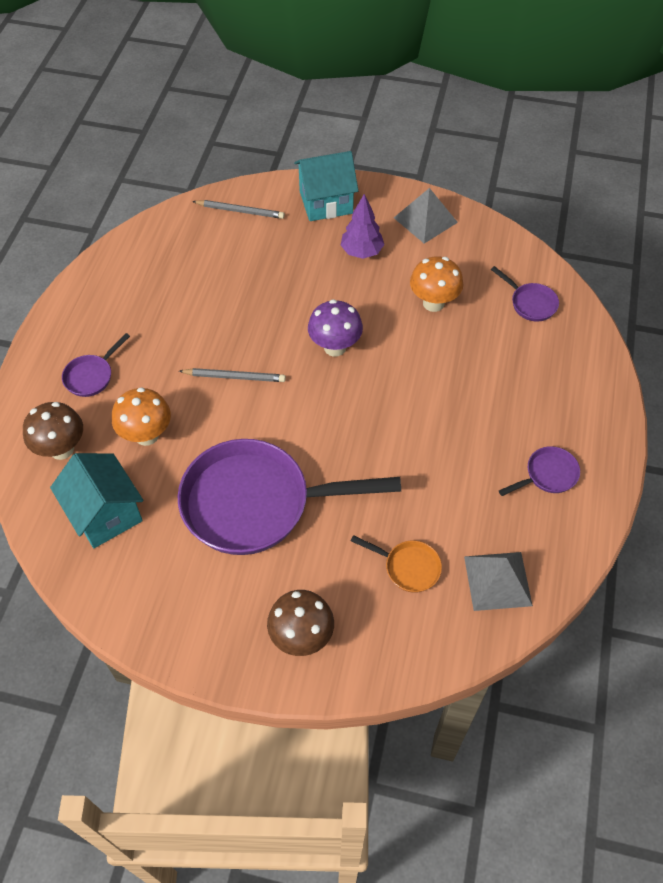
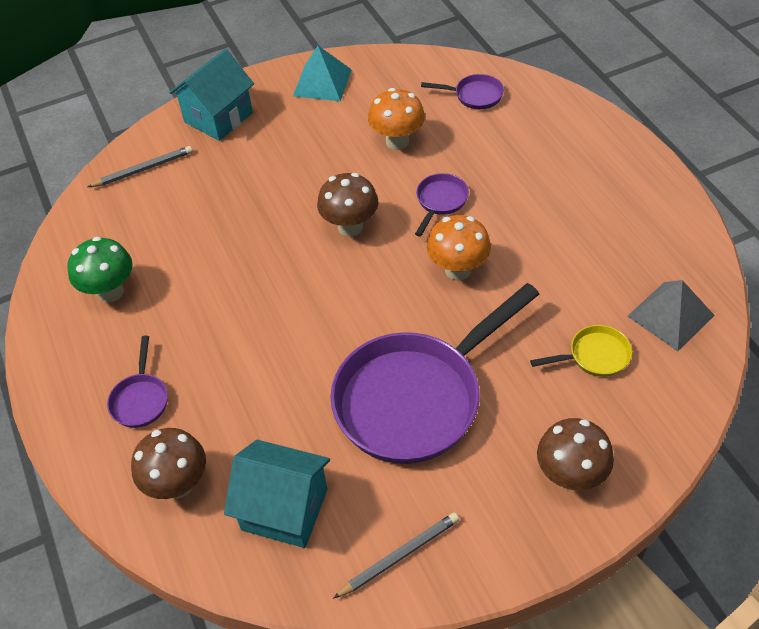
camera: 35 degrees left, 5 degrees down
(140, 288) = (110, 292): none -> green mushroom
(147, 435) = (252, 413): orange mushroom -> orange mushroom (458, 270)
(234, 377) = (284, 308): grey pencil -> grey pencil (399, 556)
(335, 347) = (350, 227): purple mushroom -> brown mushroom
(361, 252) = (293, 138): purple tree -> none
(408, 567) = (594, 356): orange pan -> yellow pan
(425, 220) = (322, 82): grey pyramid -> turquoise pyramid
(547, 475) = (622, 212): purple pan -> purple pan (440, 201)

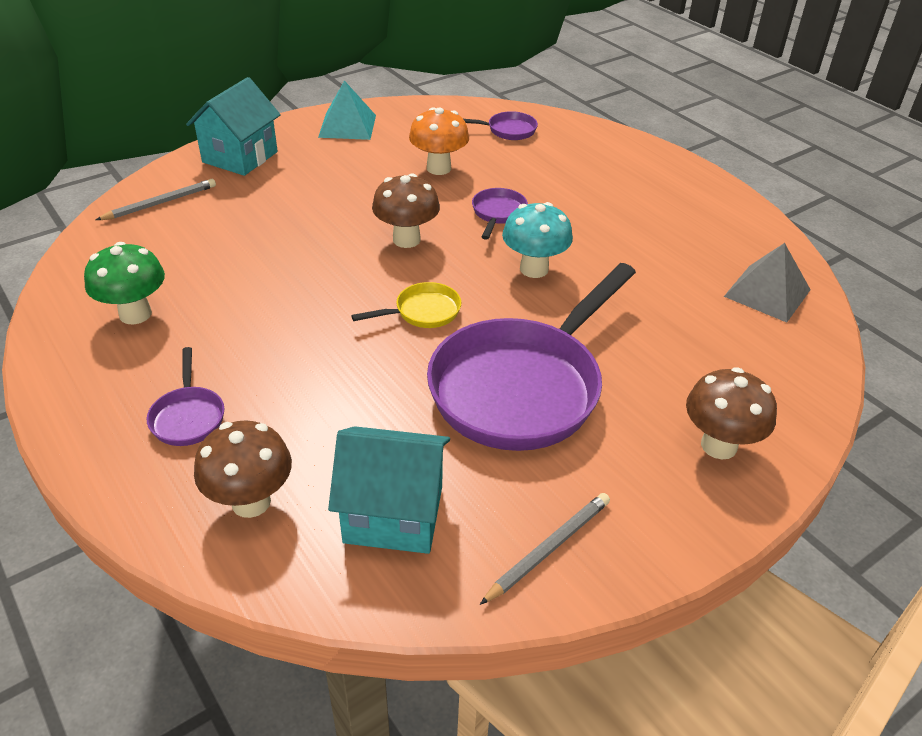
camera: 15 degrees left, 10 degrees down
(458, 270) = (534, 269): orange mushroom -> turquoise mushroom
(594, 356) = (703, 333): yellow pan -> yellow pan (423, 312)

